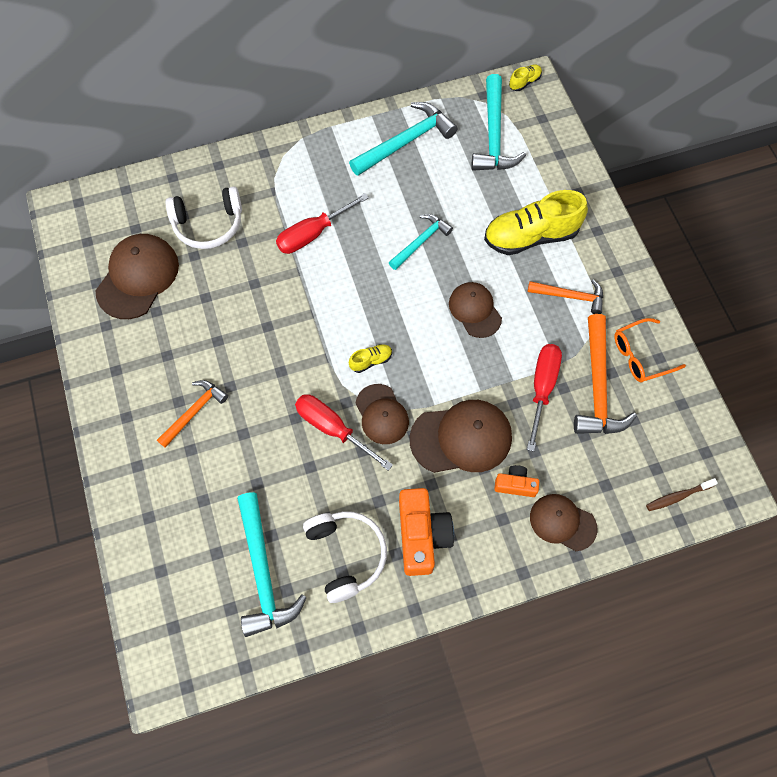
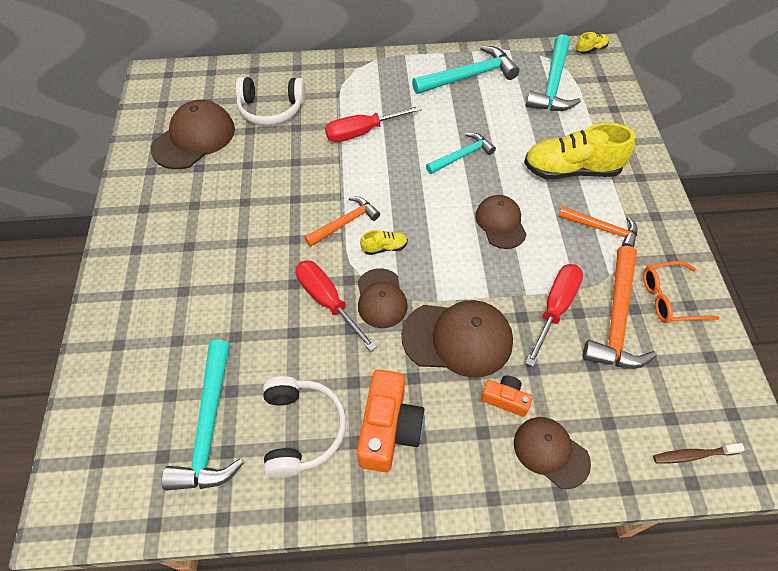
camera: 15 degrees right, 10 degrees down
(194, 412) = (200, 258): orange hammer -> orange hammer (345, 223)

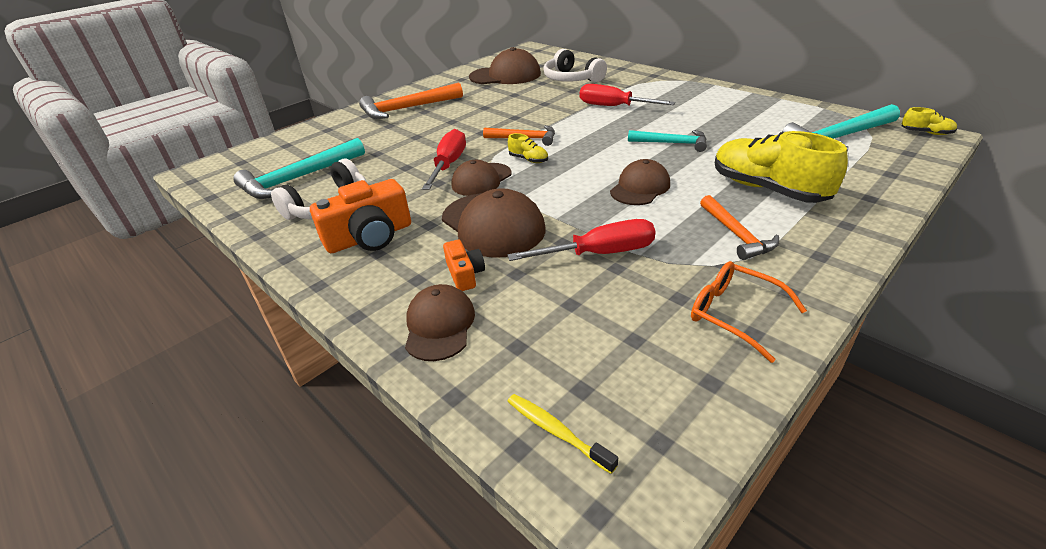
camera: 50 degrees right, 20 degrees down
(469, 76) = (754, 109): turquoise hammer -> none
(617, 319) = (648, 292): orange hammer -> orange hammer (407, 109)
(693, 455) = (556, 431): brown toothbrush -> yellow toothbrush

